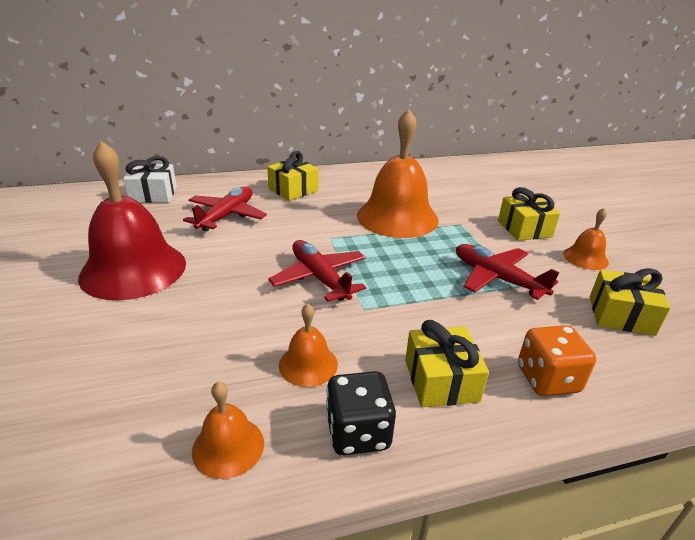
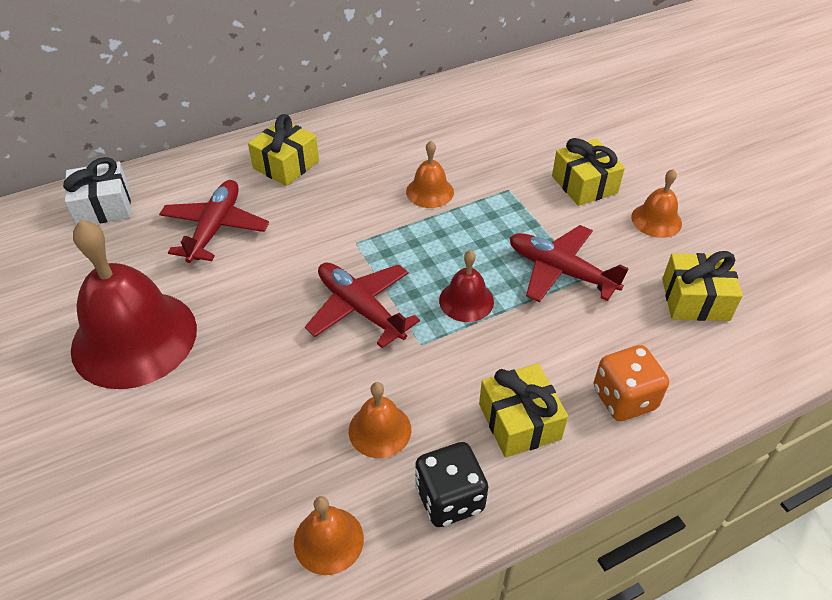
camera: 10 degrees left, 15 degrees up
(397, 217) = (430, 191): orange bell -> orange bell, size x0.47
(410, 286) = (466, 300): none -> red bell

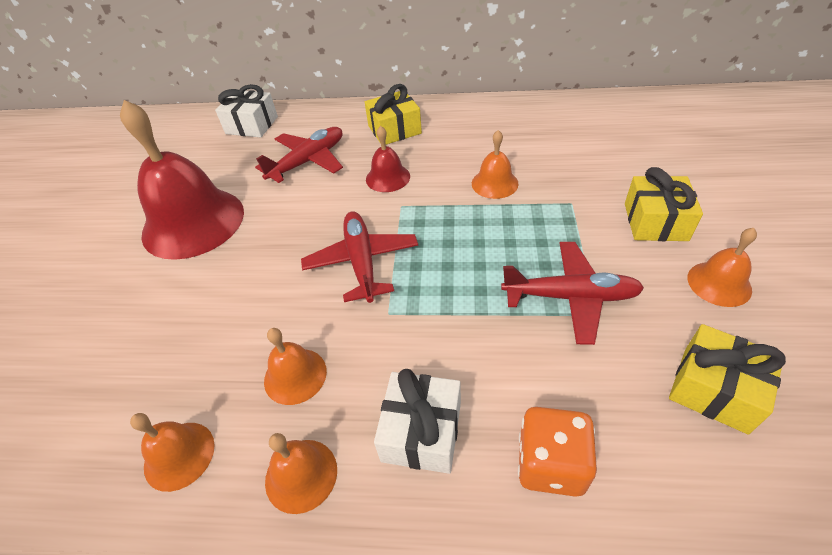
camera: 35 degrees right, 0 degrees up
(449, 498) = (301, 475): black dice -> orange bell
(466, 300) = (457, 290): red bell -> red bell (388, 177)
(519, 421) = (421, 431): yellow gift -> white gift
(560, 271) = (571, 297): red plane -> red plane turned 120 degrees clockwise

